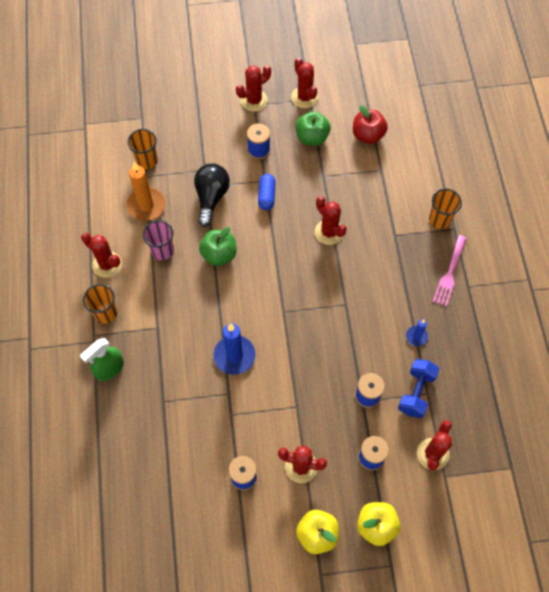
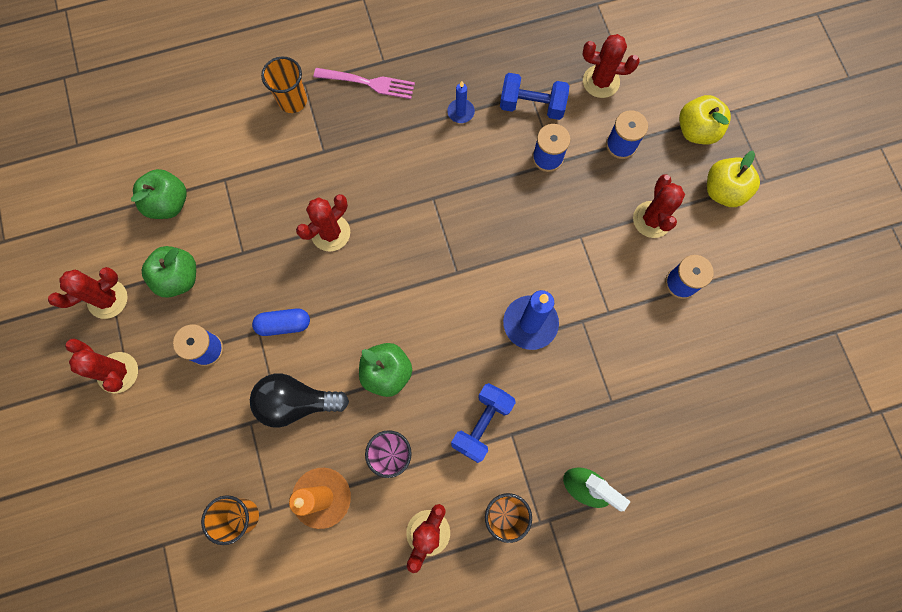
camera: 100 degrees left, 10 degrees up
(169, 309) = (482, 424): none -> blue dumbbell
(368, 135) = (168, 203): red apple -> green apple

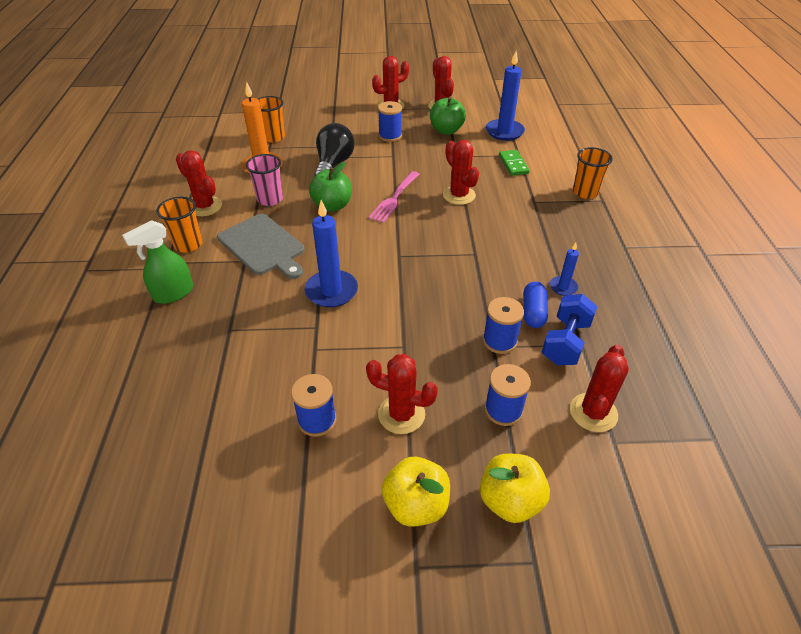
camera: 105 degrees right, 30 degrees down
(168, 203) = (504, 132): green apple -> blue candle
(249, 182) = (513, 164): none -> green domino
(284, 324) = (393, 166): blue capsule -> blue capsule (533, 312)
(368, 83) = (600, 234): pink fork -> pink fork (394, 198)
(482, 424) = (263, 246): blue dumbbell -> grey cutting board

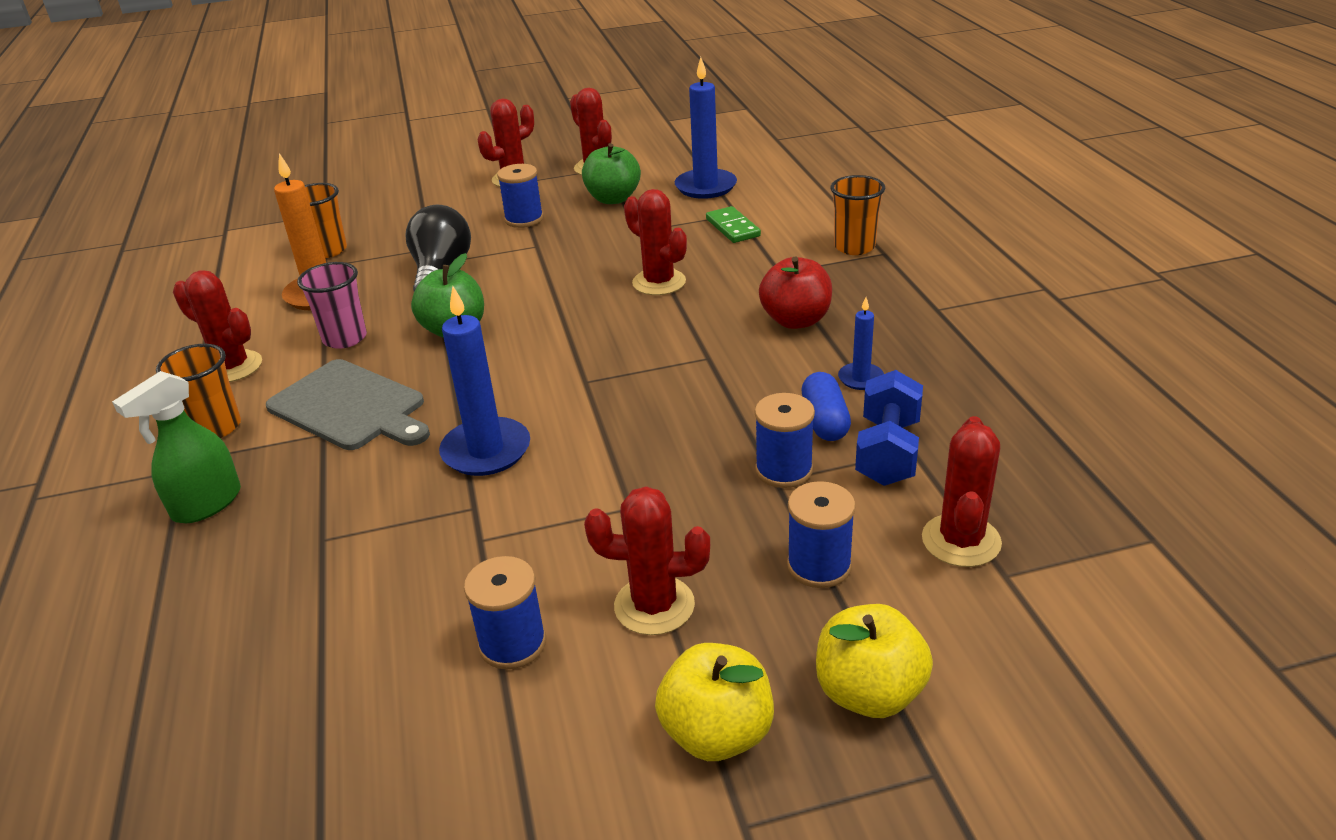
camera: 10 degrees left, 10 degrees down
(394, 198) = (555, 303): pink fork -> none
(534, 238) = (796, 320): none -> red apple

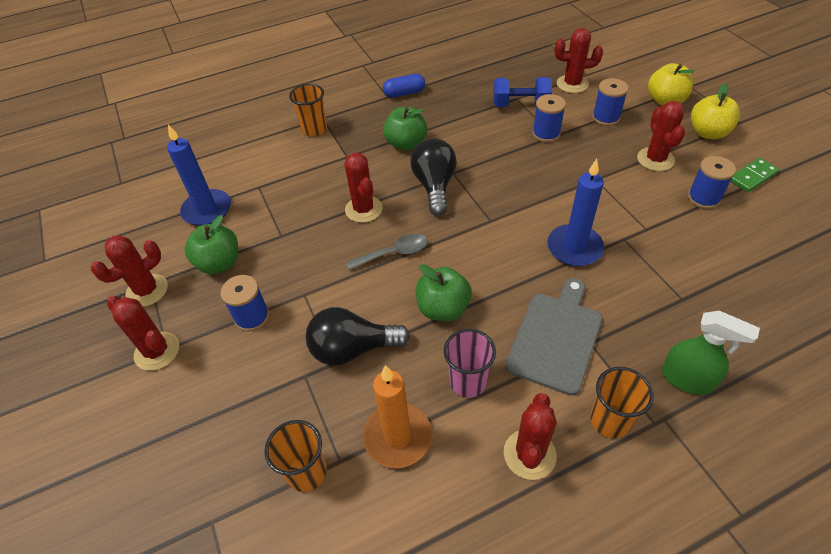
camera: 100 degrees left, 15 degrees up
(565, 301) = (394, 253): none -> grey spoon
(659, 282) = (363, 209): red cactus -> red cactus turned 60 degrees counterclockwise
(682, 339) = (435, 186): none -> black light bulb
(733, 228) = (282, 185): green domino -> green domino (752, 177)
(796, 320) = (406, 144): red apple -> green apple
(825, 421) = (502, 125): blue capsule -> blue capsule (404, 93)
(860, 378) = (461, 116): blue candle -> none

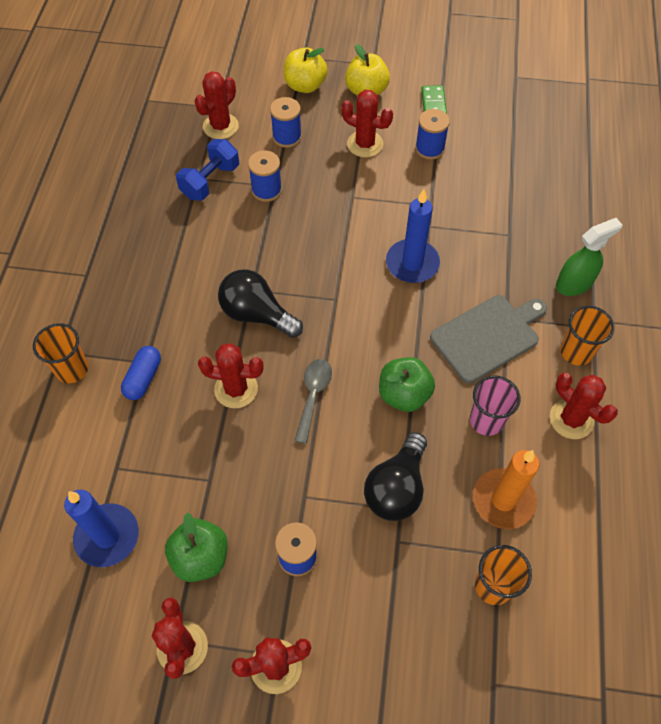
camera: 60 degrees left, 10 degrees up
(404, 93) = (96, 258): blue capsule -> blue capsule (143, 378)
(406, 144) = (176, 302): green apple -> none
(555, 338) = (487, 336): grey cutting board -> grey cutting board turned 90 degrees clockwise

